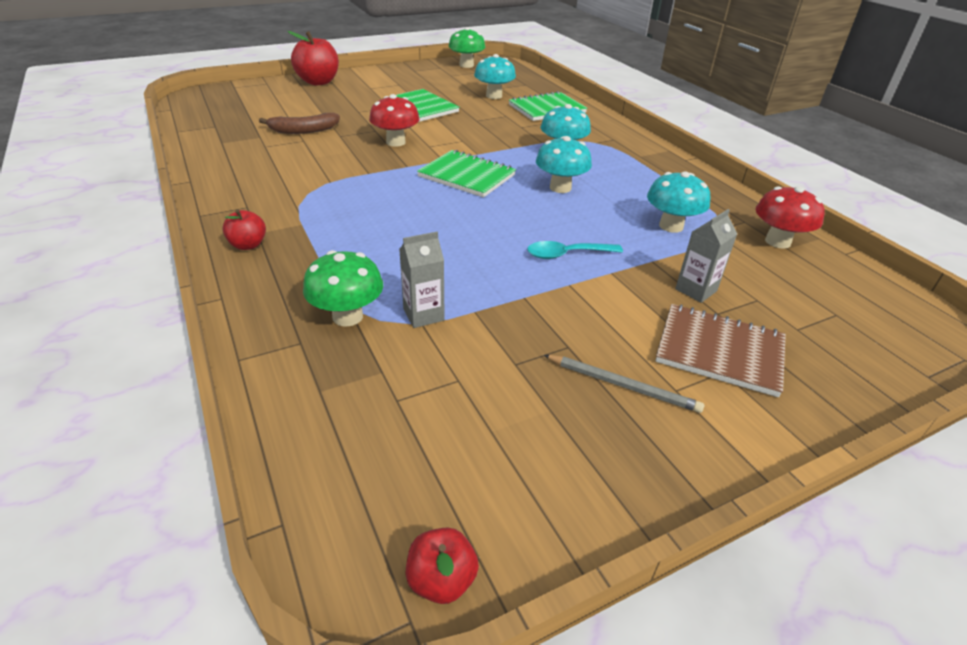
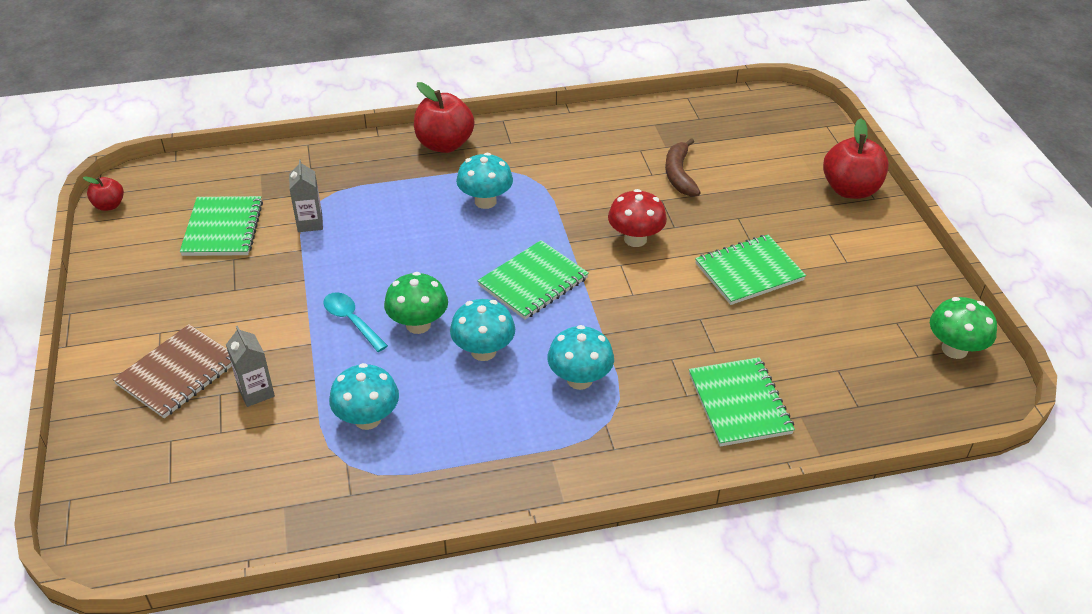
camera: 105 degrees right, 5 degrees up
(248, 245) = (444, 144): red apple -> red apple, size x1.87
(347, 316) = (327, 188): green mushroom -> green mushroom (418, 325)
(458, 392) = (223, 228): none -> green notebook
(494, 96) = (797, 354): turquoise mushroom -> turquoise mushroom (485, 201)
(567, 254) = (351, 321): turquoise spoon -> turquoise spoon turned 45 degrees counterclockwise
(623, 385) = (180, 306): grey pencil -> none
(777, 241) = (298, 503): red mushroom -> none

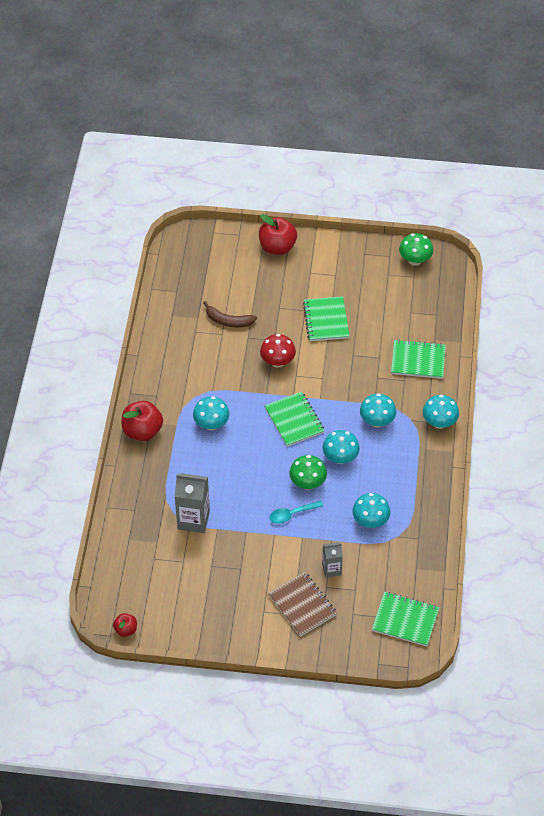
camera: 70 degrees left, 10 degrees up
(223, 228) = (179, 567): green notebook -> green notebook (405, 620)
(310, 223) = (193, 520): grey carton -> grey carton, size x1.69
(619, 465) = (439, 422): none -> turquoise mushroom

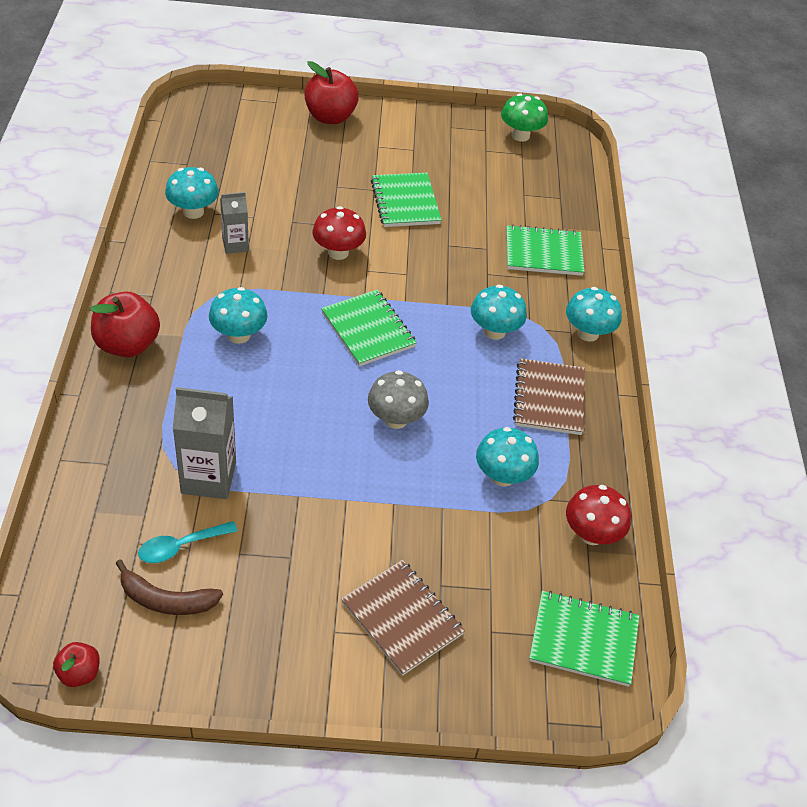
camera: 10 degrees left, 5 degrees down
(228, 321) = (263, 201): brown banana -> brown banana (166, 600)
(292, 514) = (373, 467): turquoise spoon -> turquoise spoon (180, 546)
(307, 483) = (396, 419): green mushroom -> grey mushroom
(331, 569) = (447, 555): grey carton -> grey carton (235, 245)
(340, 458) = (444, 382): turquoise mushroom -> turquoise mushroom (193, 212)
(406, 469) = (549, 399): none -> brown notebook
(420, 558) = (591, 534): none -> red mushroom

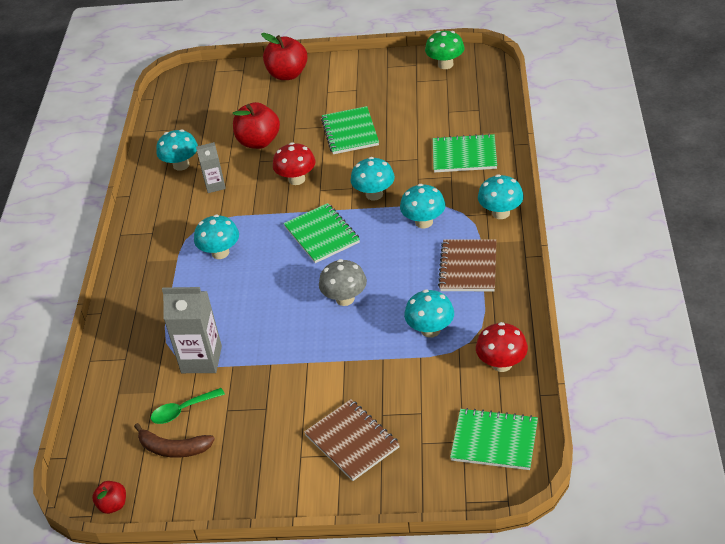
camera: 10 degrees right, 5 degrees down
(127, 344) = (135, 271): red apple -> red apple (259, 142)
(180, 546) = (182, 410): turquoise spoon -> green spoon
(434, 286) = (374, 194): none -> turquoise mushroom

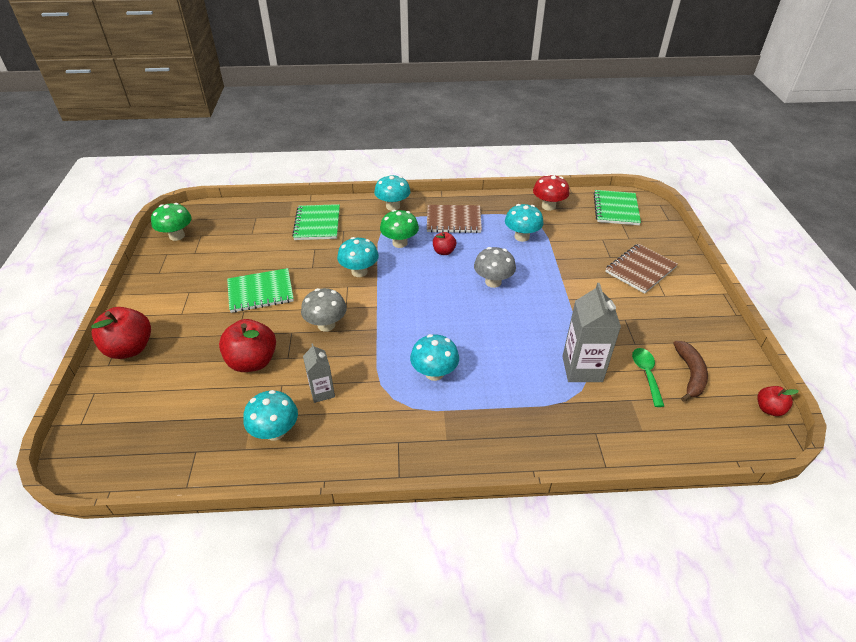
camera: 100 degrees left, 0 degrees up
(182, 410) = (646, 374): green spoon -> green spoon turned 150 degrees counterclockwise
(296, 179) = (326, 325): red mushroom -> grey mushroom
(322, 235) = (411, 301): green notebook -> none
(404, 258) = (444, 251): none -> red apple
(424, 222) = (400, 243): turquoise mushroom -> green mushroom

